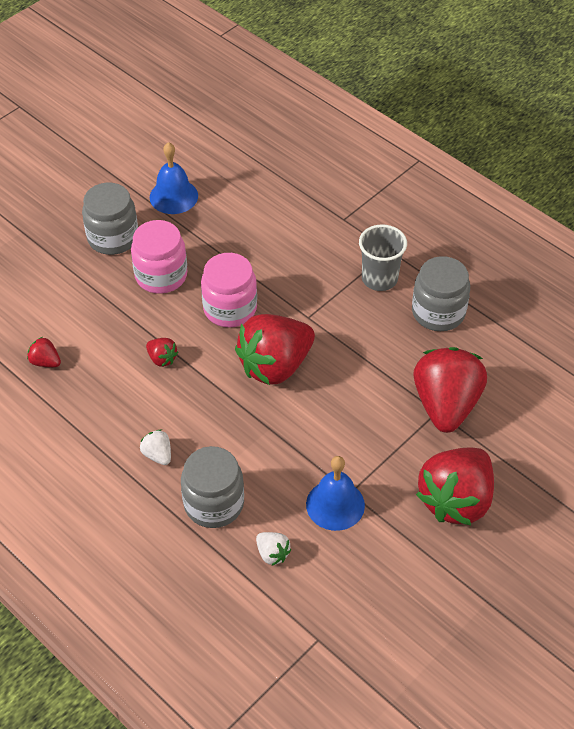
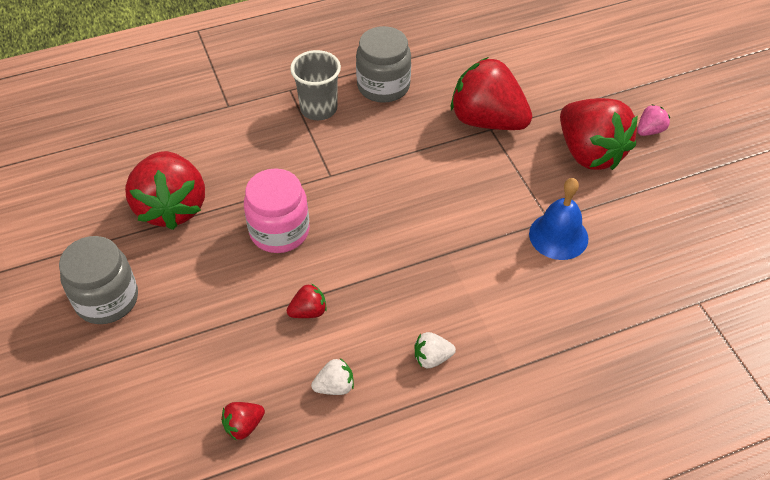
camera: 65 degrees left, 0 degrees up
(161, 275) = (194, 274): pink jar -> none
(173, 196) = (90, 224): blue bell -> none
(214, 504) = (515, 330): grey jar -> none
(272, 554) = (593, 303): white strawberry -> white strawberry (335, 386)
(275, 366) = (374, 221): red strawberry -> red strawberry (172, 207)
(521, 544) = (650, 130): none -> pink strawberry

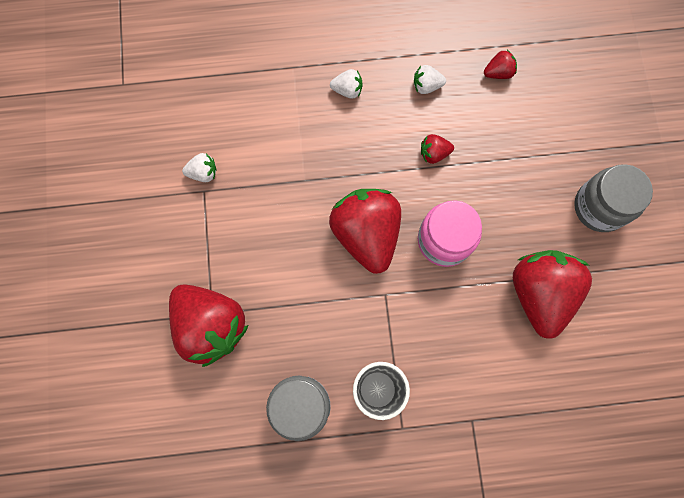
camera: 165 degrees left, 25 degrees up
(558, 236) = (203, 173): blue bell -> white strawberry
(590, 153) = (131, 257): red strawberry -> red strawberry (366, 234)
(650, 130) = (59, 269): pink strawberry -> none

